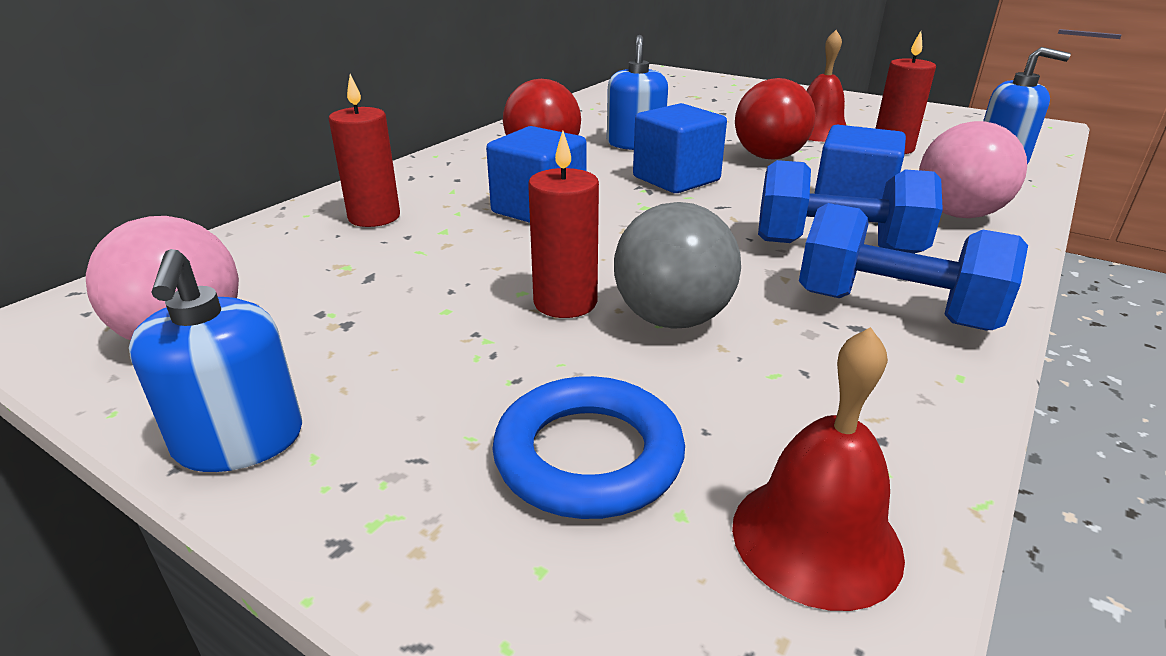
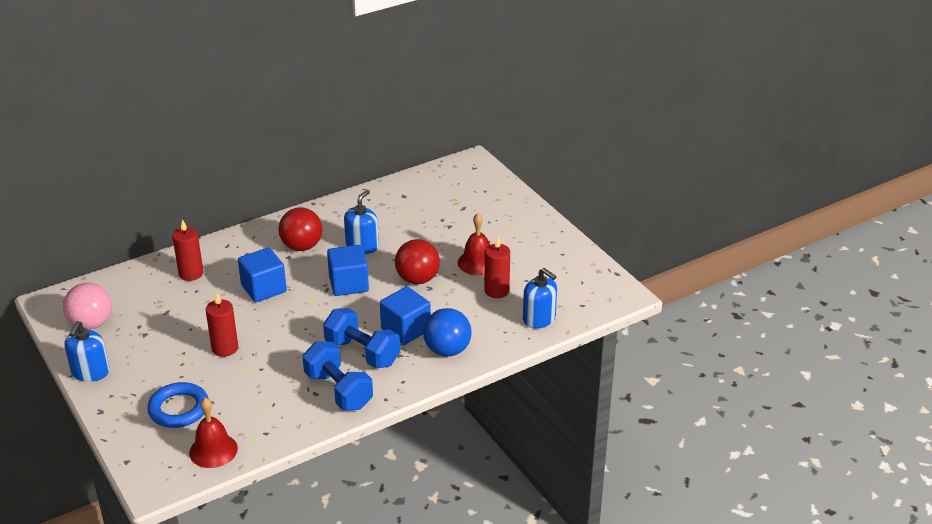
camera: 25 degrees right, 5 degrees up
(672, 319) = (254, 368): grey ball -> none
(957, 214) = (447, 350): pink ball -> blue ball

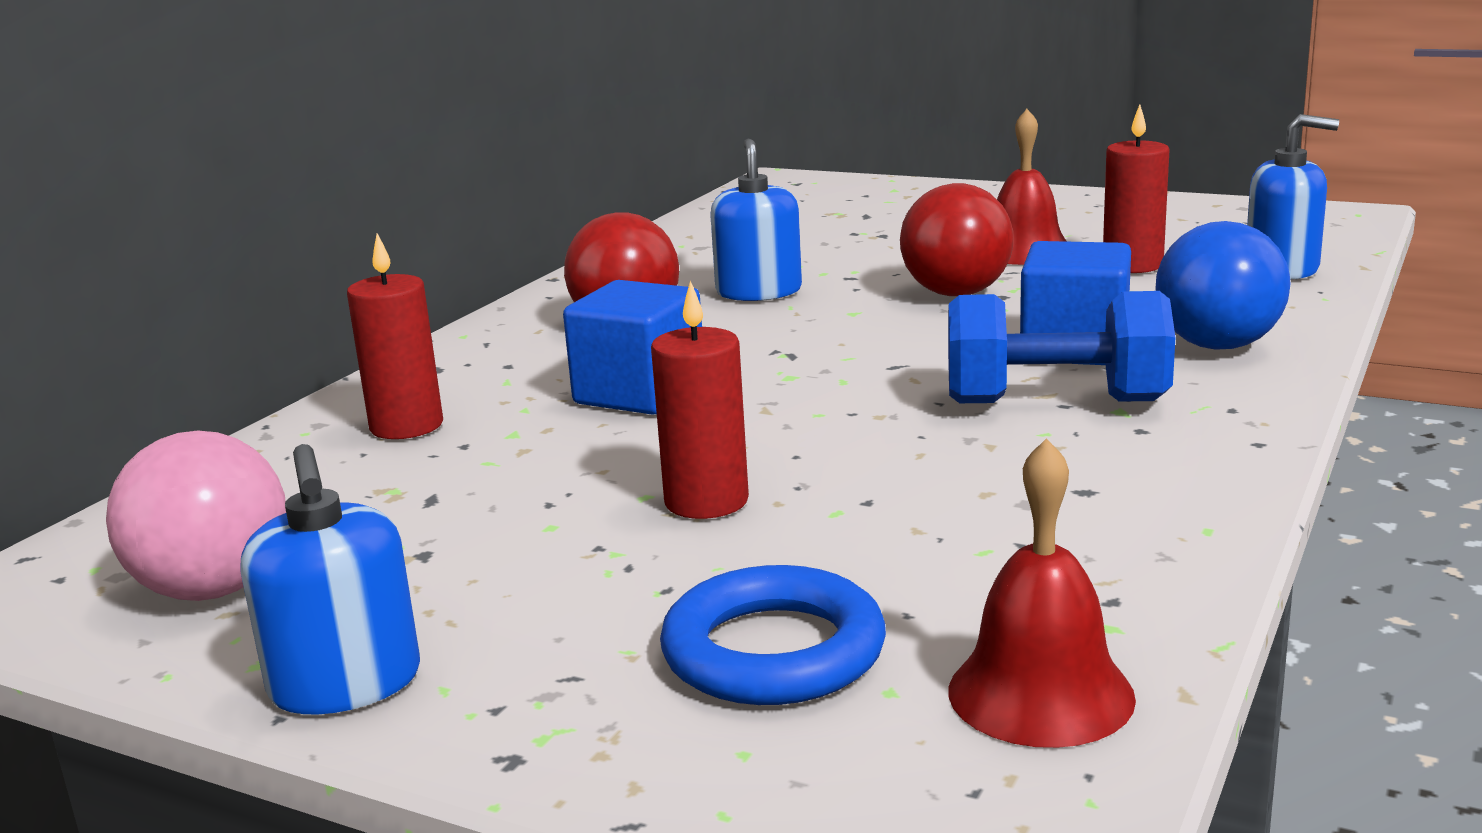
camera: 30 degrees left, 15 degrees down
(338, 390) = (1129, 467): blue dumbbell -> none
(348, 284) = (827, 335): blue cube -> none

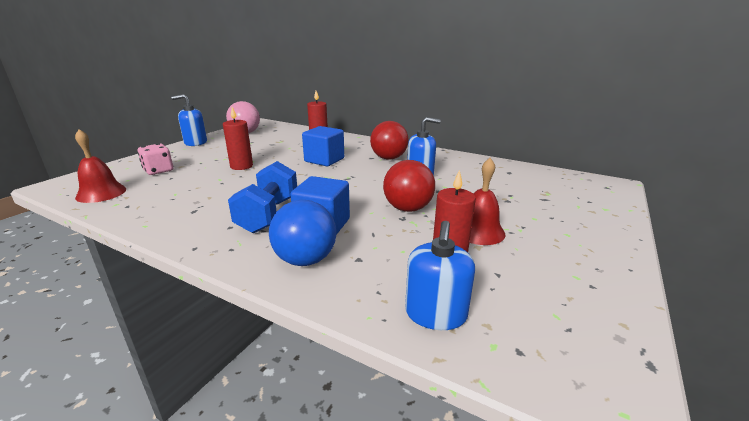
camera: 90 degrees right, 5 degrees up
(773, 651) = (158, 171): blue ring -> pink dice

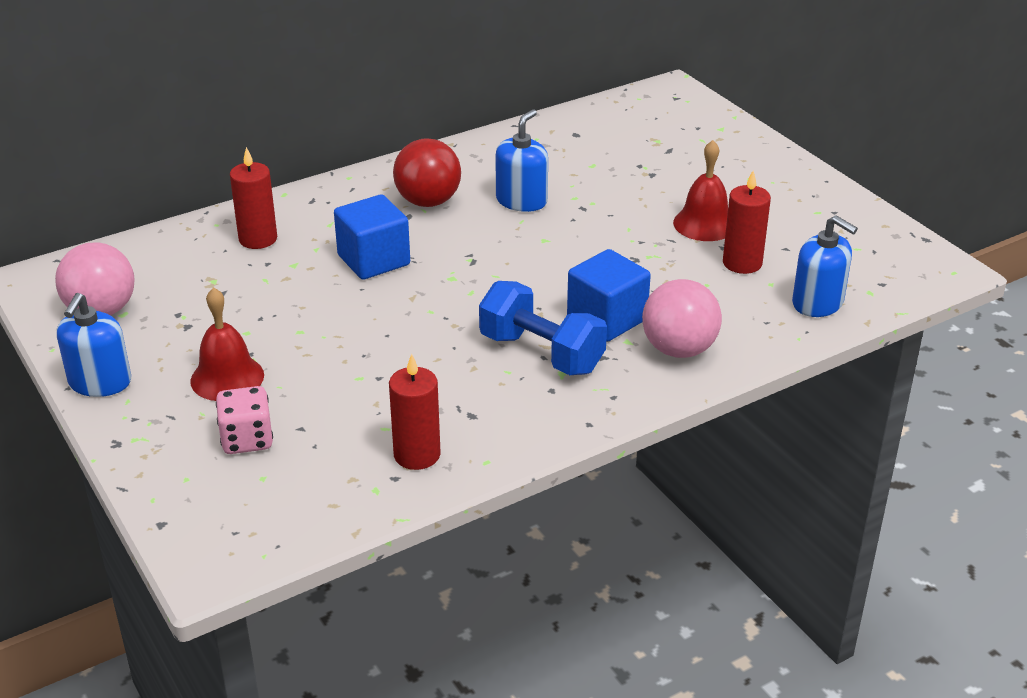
camera: 60 degrees left, 10 degrees up
(101, 193) = (308, 506): red bell -> red bell (227, 378)
(241, 166) = (318, 347): red candle -> red candle (417, 455)
(305, 260) = (679, 349): blue ball -> pink ball
(407, 209) = (614, 247): red ball -> none

